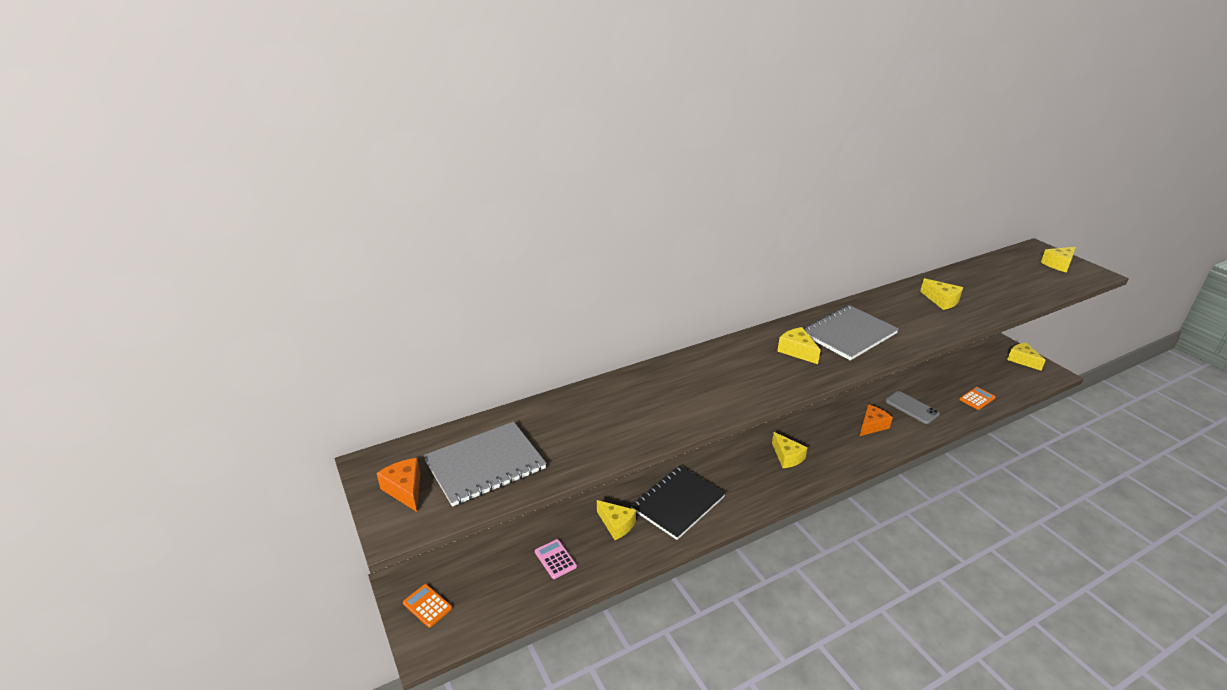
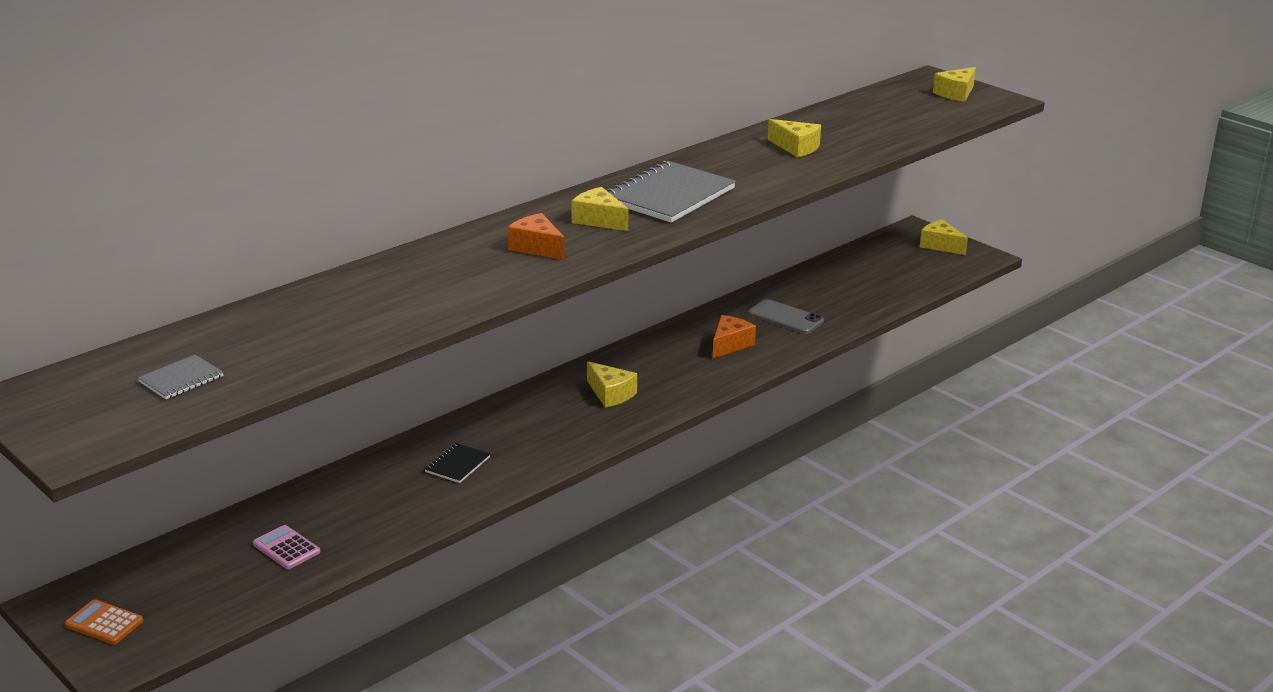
camera: 15 degrees left, 5 degrees down
(405, 490) = (74, 415): orange cheese -> orange cheese (537, 247)
(485, 465) = (181, 379): grey notebook -> grey notebook, size x0.48
(616, 525) = (370, 499): yellow cheese -> none
(678, 503) = (457, 465): black notebook -> black notebook, size x0.48
(977, 399) = (876, 297): orange calculator -> none

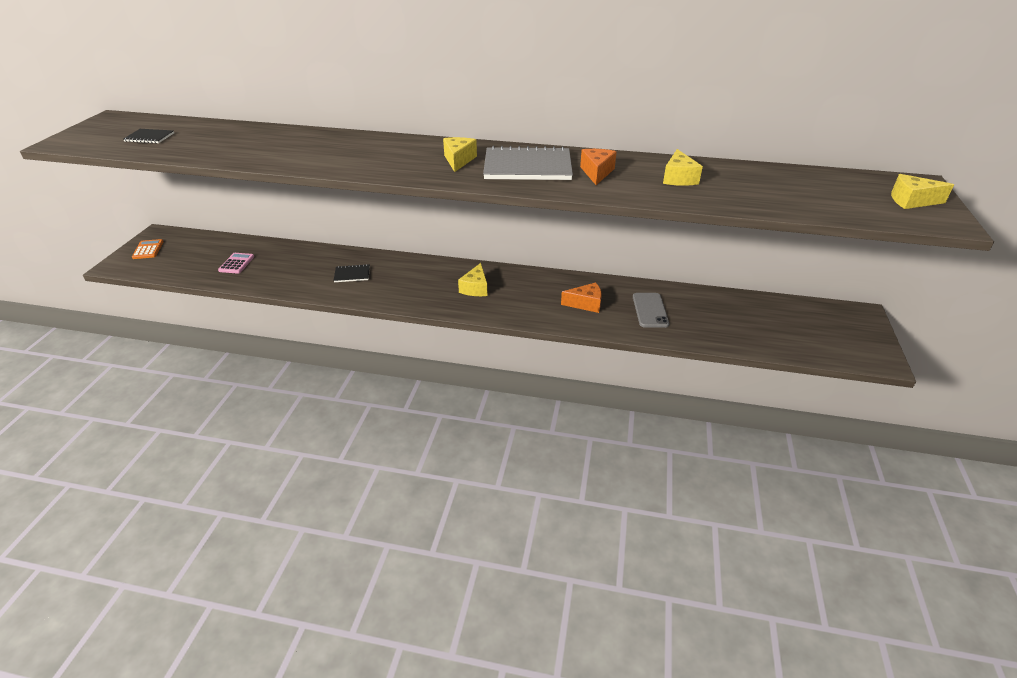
camera: 55 degrees right, 10 degrees up
(181, 379) = (149, 137): grey notebook -> black notebook
(537, 247) = (395, 157): orange cheese -> orange cheese (596, 172)
(940, 245) = (859, 334): yellow cheese -> none

